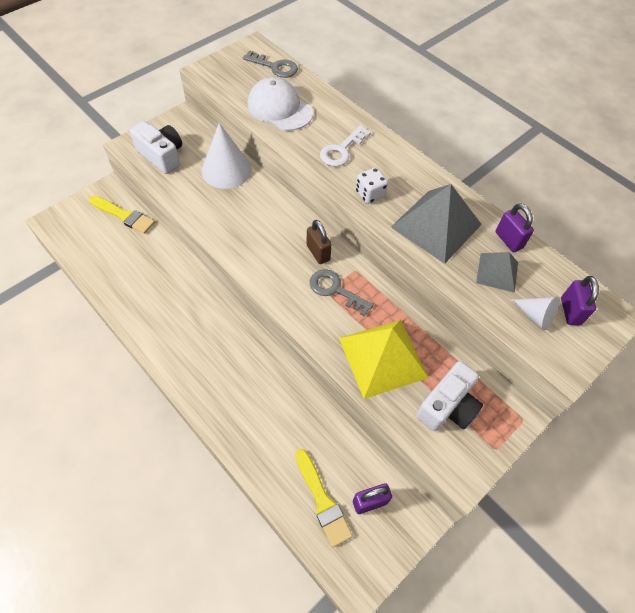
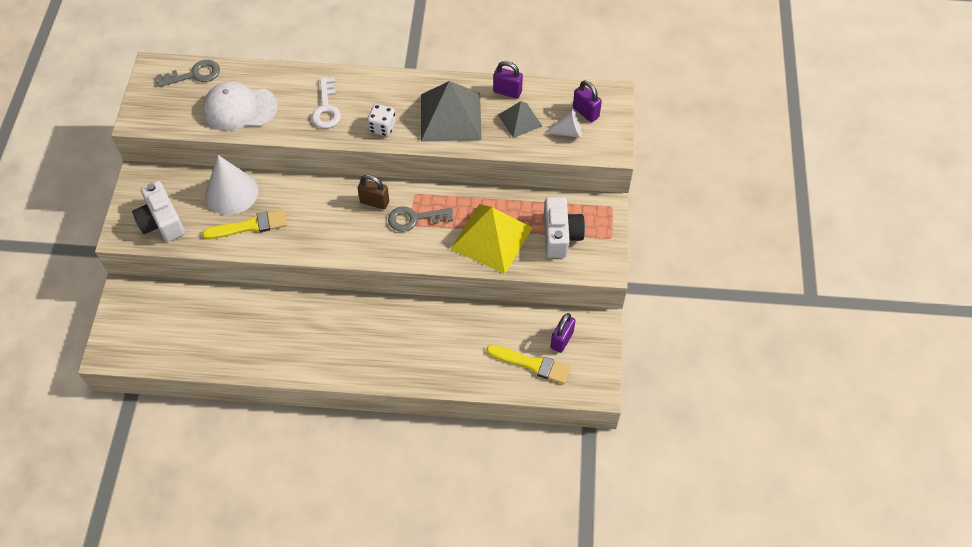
camera: 40 degrees left, 0 degrees up
(124, 215) = (165, 300): yellow brush -> yellow brush (250, 226)
(162, 156) = (162, 222): white camera -> white camera turned 120 degrees counterclockwise

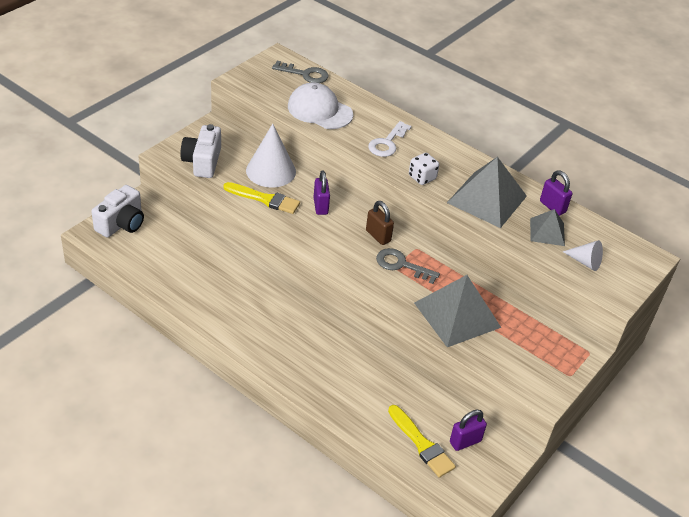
camera: 30 degrees right, 15 degrees down
(491, 238) = (457, 315): yellow pyramid -> grey pyramid
(560, 235) = (522, 347): white camera -> white camera (121, 223)
(585, 112) = (614, 257): purple padlock -> purple padlock (320, 206)

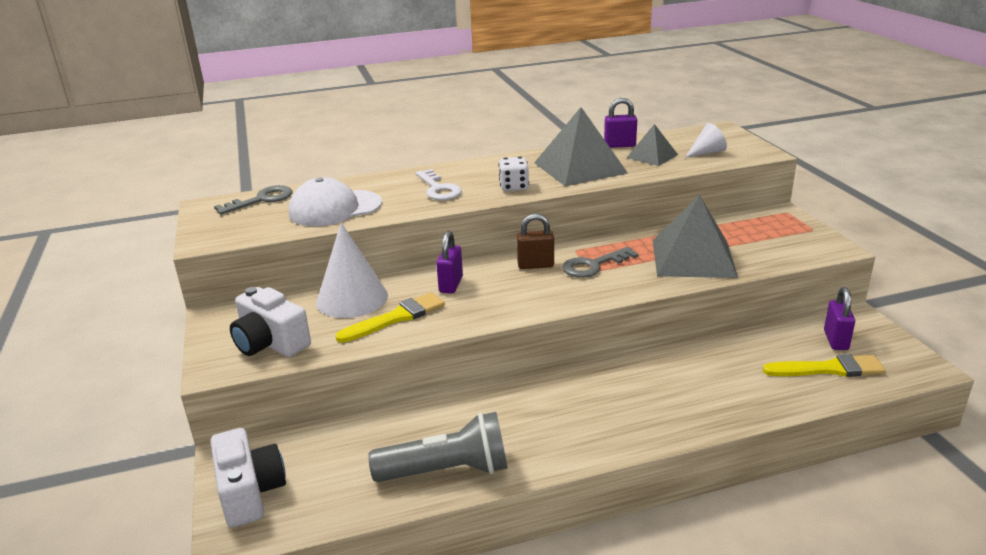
camera: 50 degrees left, 15 degrees down
(186, 290) = (447, 471): none -> grey flashlight
(320, 206) = (451, 285): purple padlock -> purple padlock turned 75 degrees clockwise

